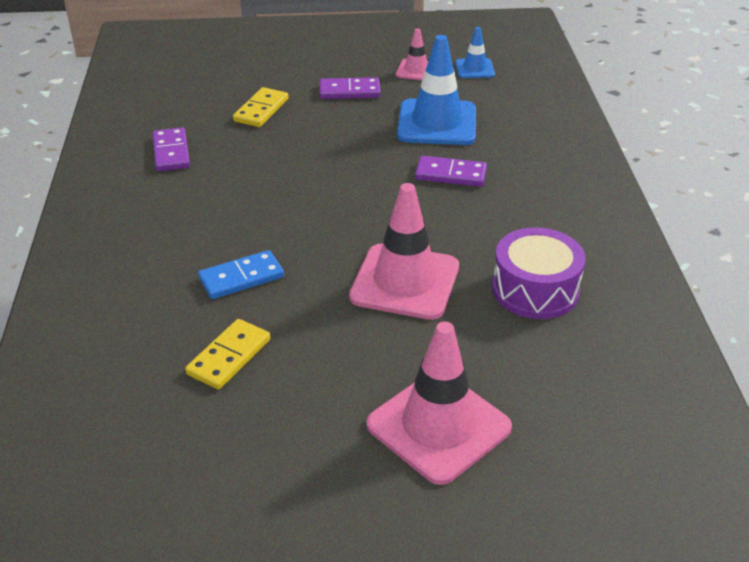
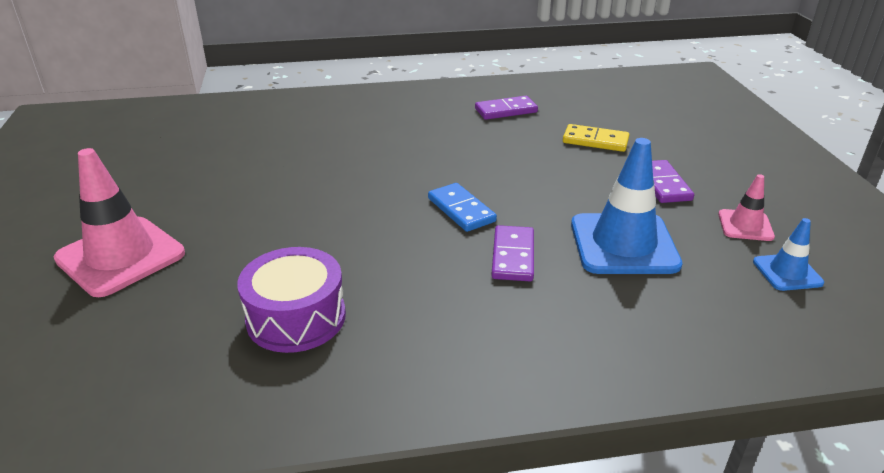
camera: 85 degrees right, 5 degrees down
(229, 357) = (237, 159): yellow domino -> none
(241, 278) = (331, 155): blue domino -> blue domino (461, 210)
(405, 282) = (318, 232): pink traffic cone -> none

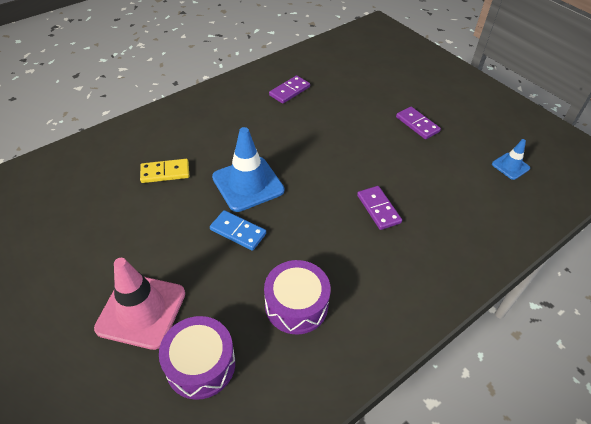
camera: 30 degrees left, 15 degrees up
(123, 331) = (200, 364): none -> purple drum
(461, 210) = (325, 185): blue domino -> blue domino (238, 232)
(595, 141) = (360, 101): yellow domino -> yellow domino (165, 172)
(623, 244) = (427, 177): blue traffic cone -> blue traffic cone (248, 184)
(745, 225) = (474, 141): pink traffic cone -> none

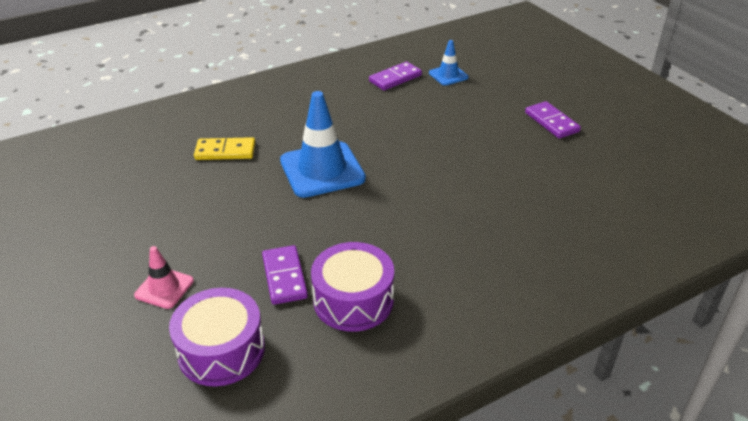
camera: 10 degrees right, 10 degrees down
(141, 311) = (164, 288): pink traffic cone -> pink traffic cone, size x0.52
(238, 232) = (298, 218): blue domino -> none
(378, 209) = (481, 208): purple domino -> purple domino (284, 277)
(510, 166) = (668, 175): blue traffic cone -> blue traffic cone (448, 75)

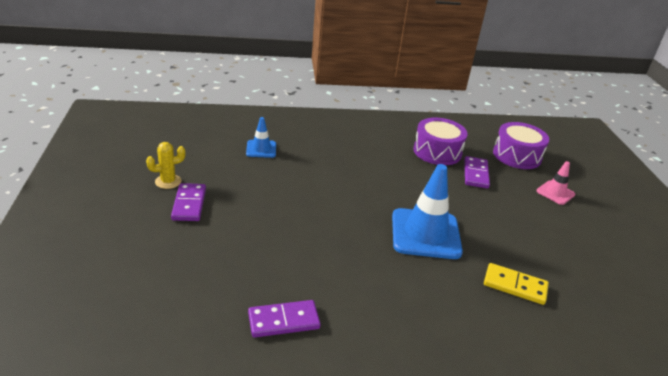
camera: 160 degrees left, 5 degrees down
(448, 75) = (217, 300): blue traffic cone -> blue traffic cone (261, 149)
(598, 134) = (168, 181): none -> yellow cactus

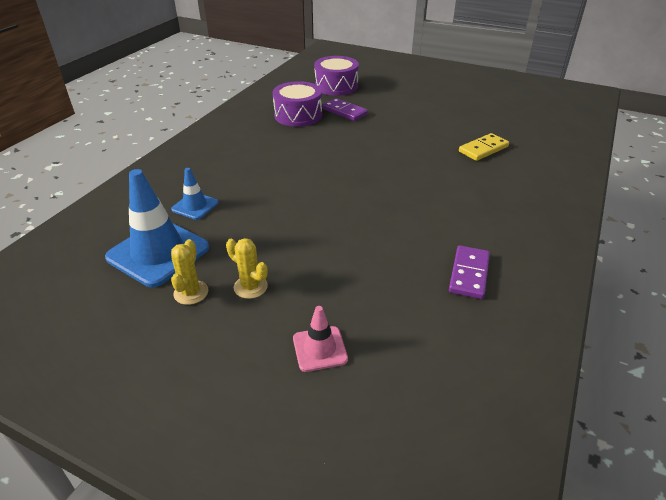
camera: 55 degrees left, 5 degrees up
(189, 204) = (250, 287): purple domino -> yellow cactus
(425, 234) = (402, 162): blue traffic cone -> blue traffic cone (158, 252)
(555, 193) = (393, 92): pink traffic cone -> pink traffic cone (320, 349)

